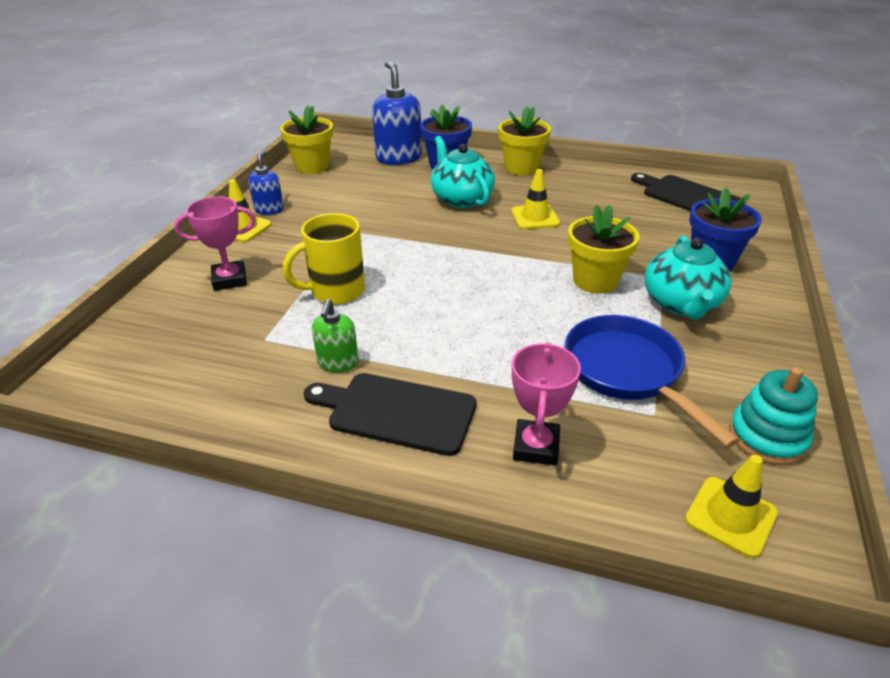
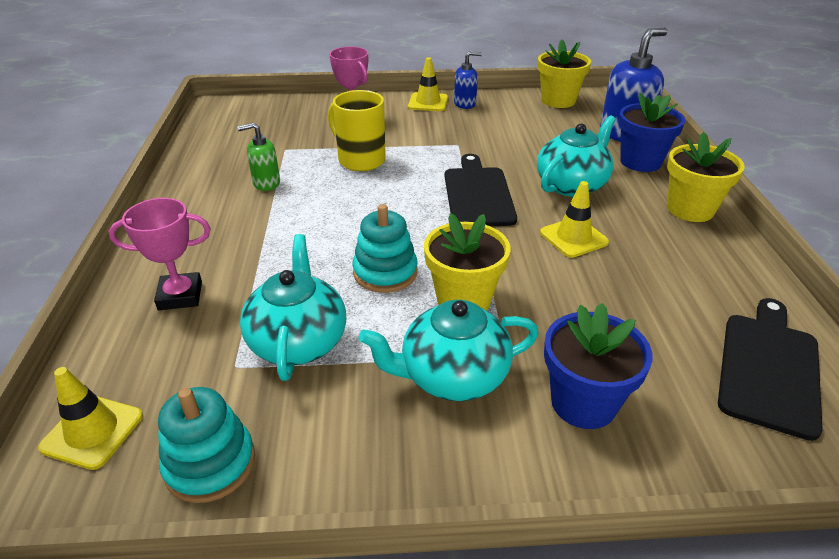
camera: 70 degrees right, 0 degrees up
(396, 412) = (213, 220): black cutting board -> black cutting board (477, 194)
(546, 310) = (385, 272): none -> turquoise stacking toy
(627, 372) = (298, 341): blue pan -> turquoise teapot

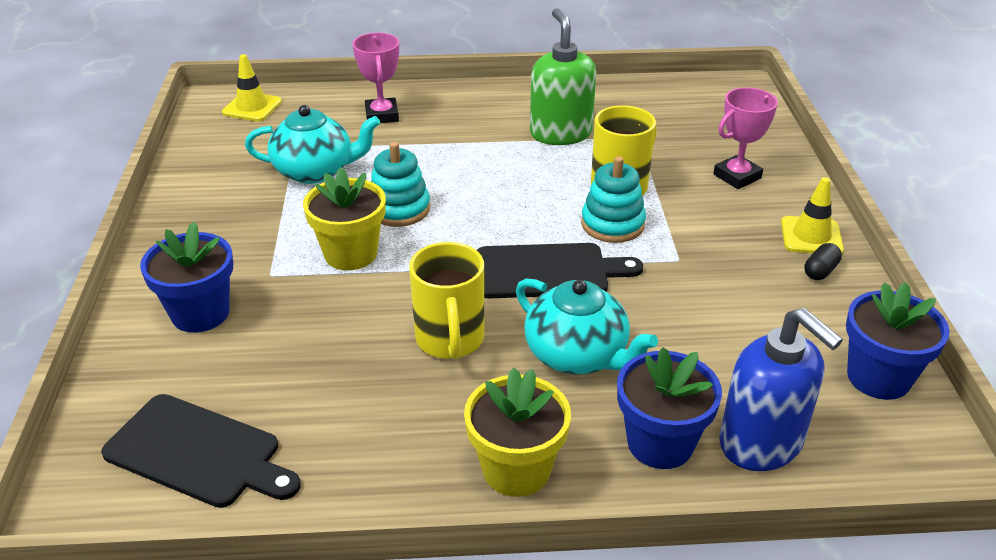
camera: 90 degrees right, 0 degrees up
(210, 464) = (210, 149): turquoise stacking toy -> turquoise stacking toy (612, 224)
(266, 183) = (560, 133): green soap dispenser -> green soap dispenser, size x1.78
(452, 376) = (254, 245): turquoise teapot -> none
(465, 104) = (820, 271): blue soap dispenser -> black capsule
(558, 101) = (878, 377): yellow flower pot -> blue flower pot
(573, 237) = (450, 340): yellow traffic cone -> yellow mug

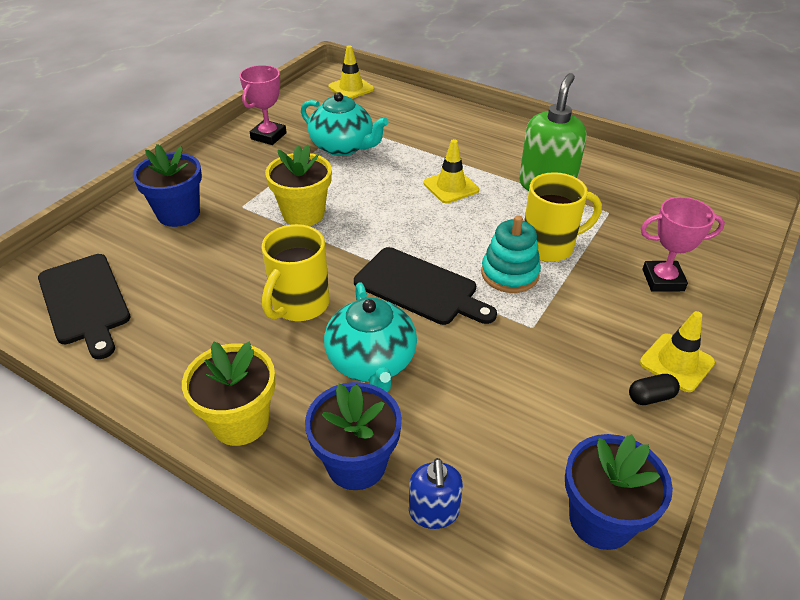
camera: 35 degrees right, 5 degrees up
(382, 115) = (428, 123): pink trophy -> pink trophy (268, 136)
(399, 209) = (367, 195): turquoise stacking toy -> none
(474, 168) = (451, 187): none -> yellow traffic cone
(761, 443) = (434, 512): blue soap dispenser -> blue soap dispenser, size x0.56

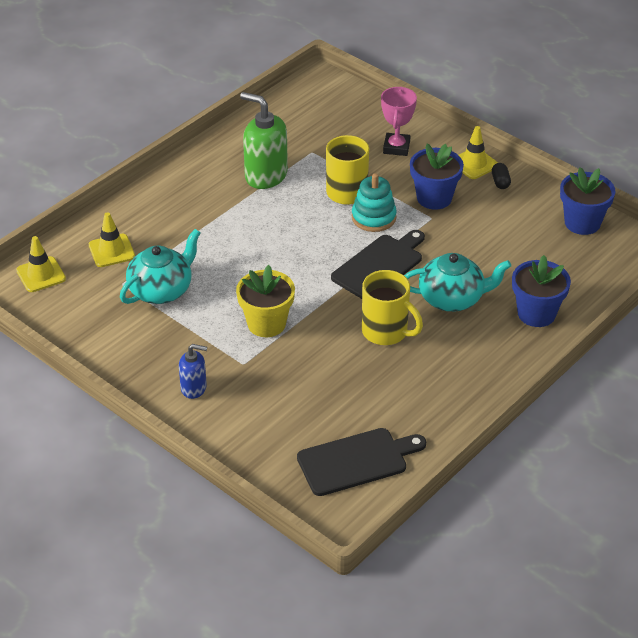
camera: 80 degrees left, 0 degrees up
(178, 213) = (243, 407): blue flower pot -> blue flower pot (434, 198)
(240, 422) = (497, 366): yellow flower pot -> none
(268, 136) = (121, 342): pink trophy -> none
(434, 512) = (573, 285): blue soap dispenser -> blue soap dispenser (194, 388)
(451, 187) = (251, 230): yellow traffic cone -> yellow traffic cone (111, 251)

